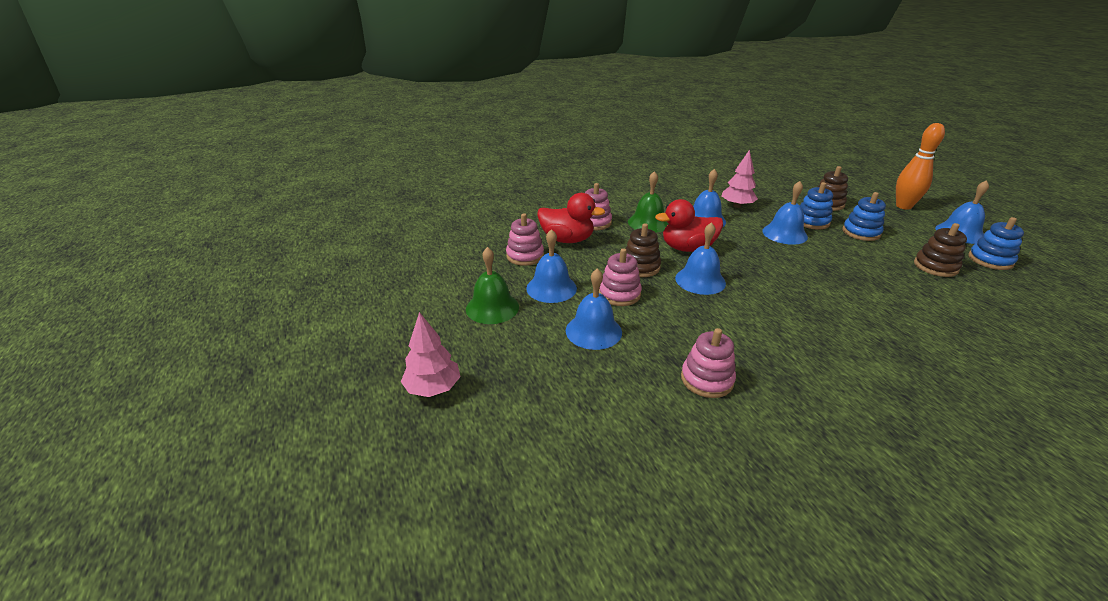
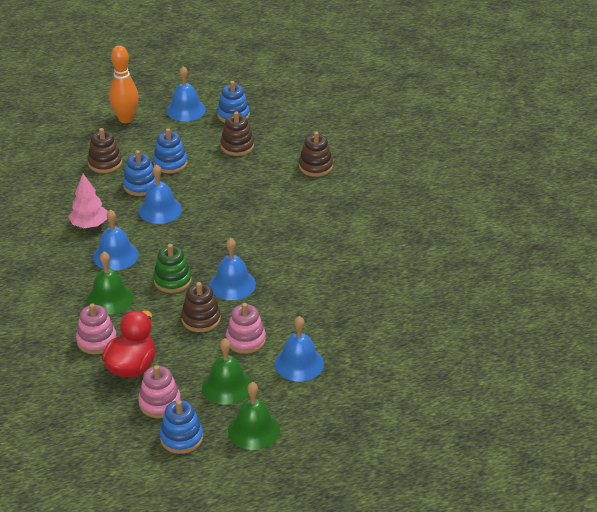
camera: 85 degrees left, 5 degrees up
(433, 388) = (363, 466): pink tree -> none
(483, 270) = (181, 438): none -> blue stacking toy
(551, 288) = (227, 386): blue bell -> green bell
(687, 248) = (172, 280): red duck -> green stacking toy
(707, 379) = (364, 309): pink stacking toy -> none
(963, 324) = (315, 166): none -> brown stacking toy

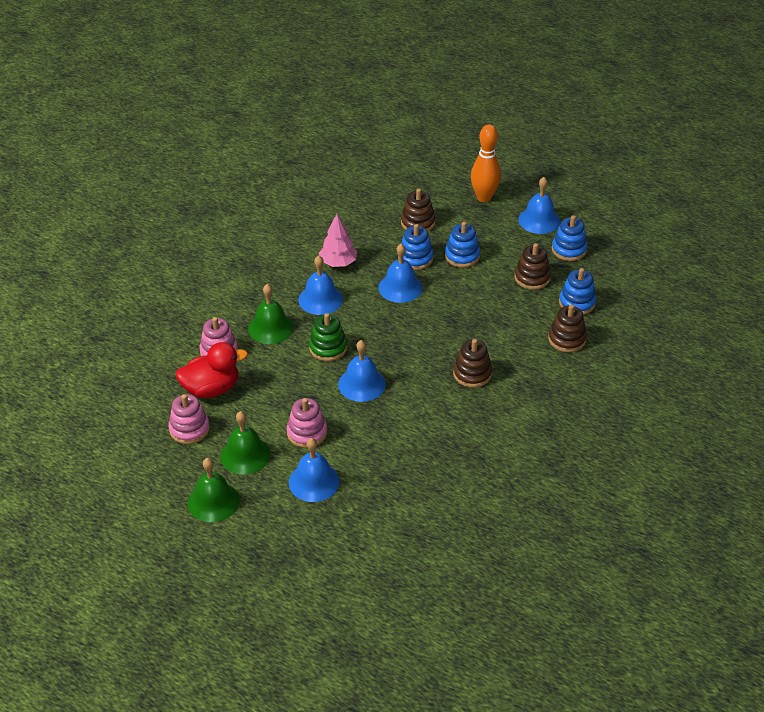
camera: 50 degrees right, 5 degrees up
(181, 438) = (165, 465): blue stacking toy -> blue stacking toy (577, 303)
(201, 319) = (302, 392): brown stacking toy -> brown stacking toy (472, 374)

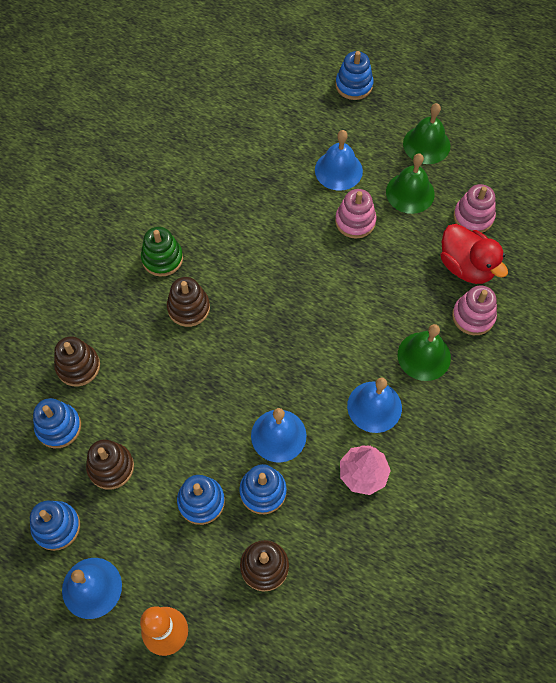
camera: 175 degrees right, 20 degrees up
(211, 389) = (466, 266): red duck -> red duck turned 105 degrees counterclockwise
(277, 575) = (354, 85): none -> blue stacking toy
(328, 348) = (352, 331): green stacking toy -> green stacking toy (162, 258)
(361, 384) = (308, 285): blue bell -> none

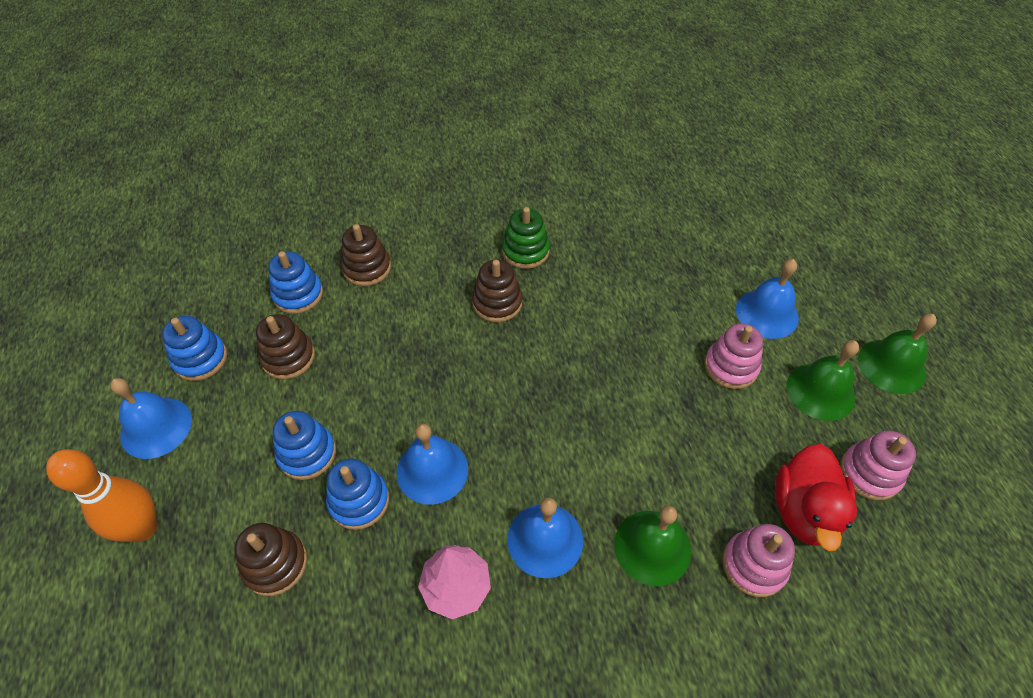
camera: 50 degrees right, 10 degrees down
(354, 85) = (868, 261): blue stacking toy -> none

